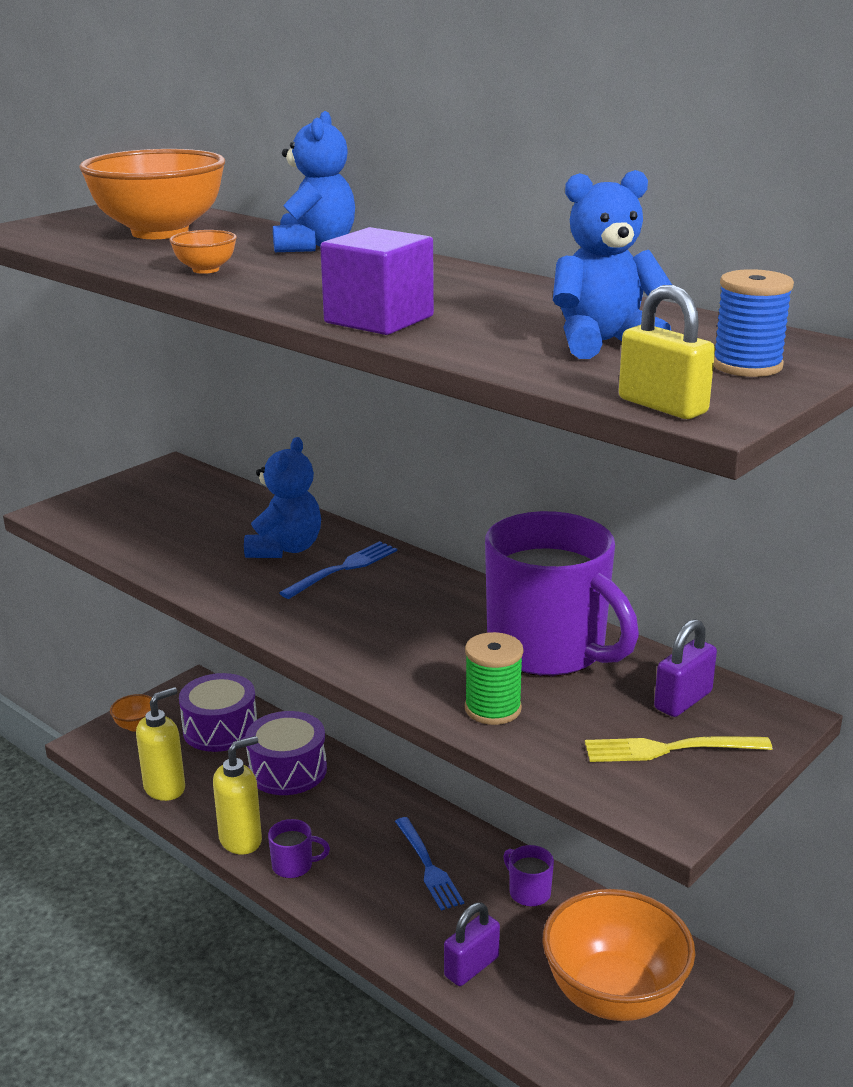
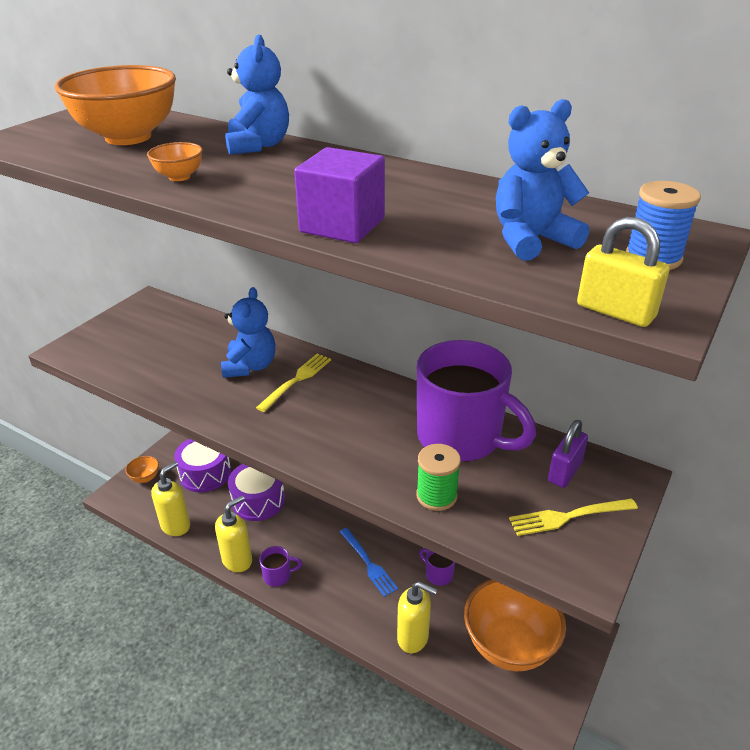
camera: 10 degrees left, 10 degrees up
(343, 569) = (296, 380): blue fork -> yellow fork
(471, 967) = (413, 638): purple padlock -> yellow soap dispenser

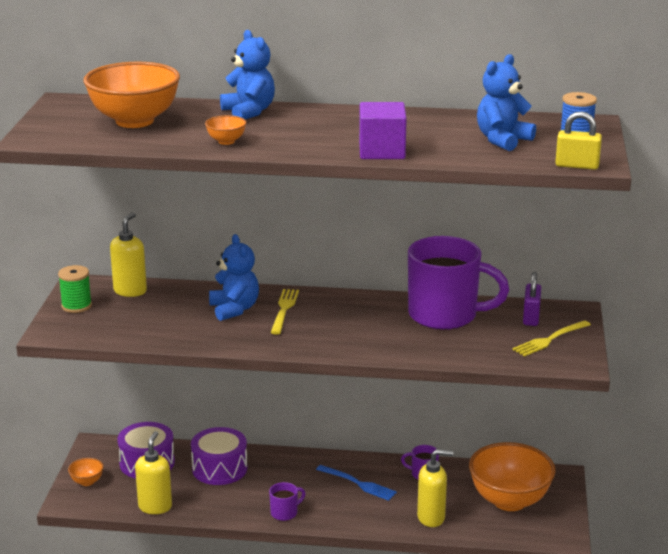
camera: 25 degrees left, 10 degrees down
(237, 560) = (238, 513): yellow soap dispenser -> yellow soap dispenser (130, 291)
(436, 496) = (454, 350): green spool -> green spool (76, 306)

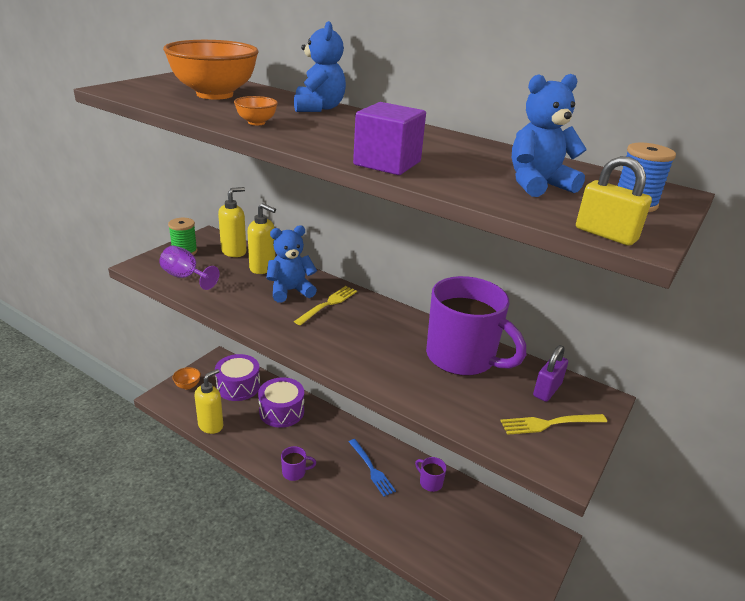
camera: 25 degrees right, 5 degrees up
(113, 329) = (185, 277): none -> purple goblet
(234, 309) = (290, 291): blue teddy bear -> blue teddy bear turned 120 degrees counterclockwise
(431, 518) = (406, 532): yellow soap dispenser -> yellow soap dispenser (263, 268)
(509, 501) = (488, 545): orange bowl -> none

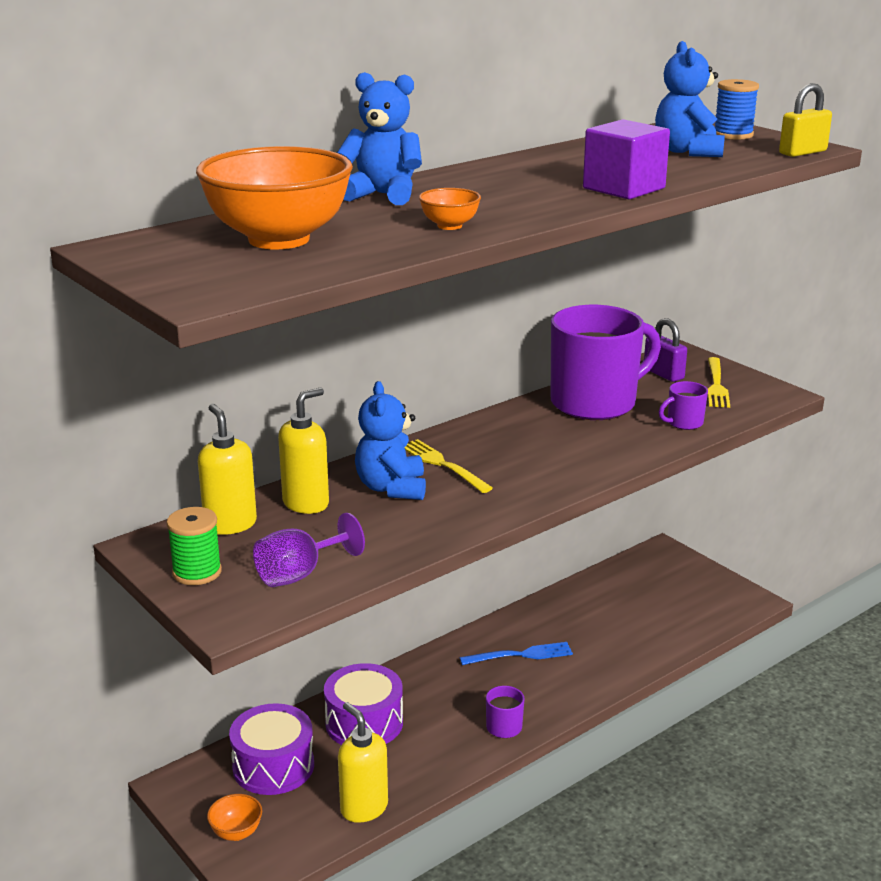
camera: 70 degrees left, 5 degrees down
(430, 482) = (559, 612): purple mug -> purple mug (683, 423)

